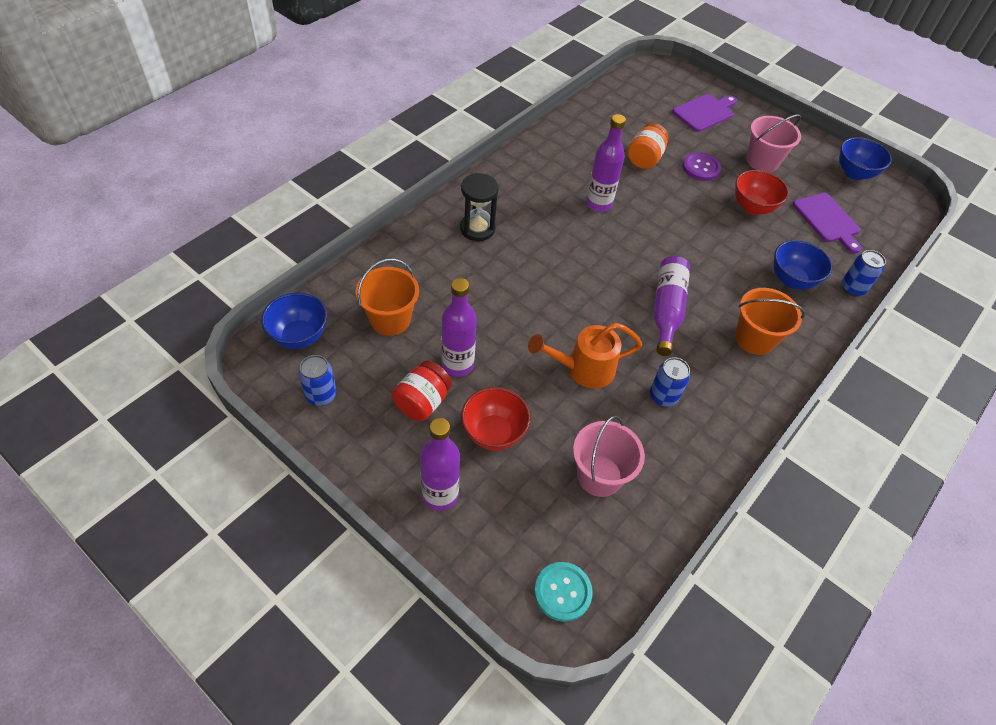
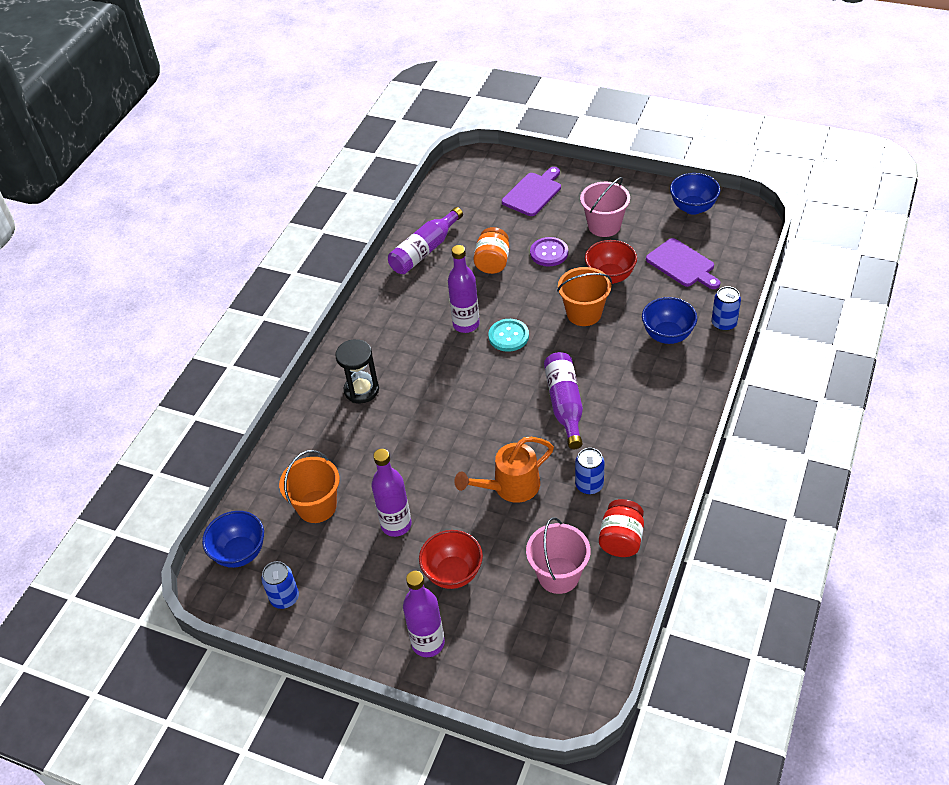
camera: 10 degrees left, 5 degrees down
(422, 402) = (378, 570): red jar -> red jar (621, 539)
(562, 592) = (563, 682): turquoise button -> turquoise button (508, 336)
(585, 128) = (425, 250): none -> purple bottle
(754, 339) = (651, 403): orange bucket -> orange bucket (584, 313)

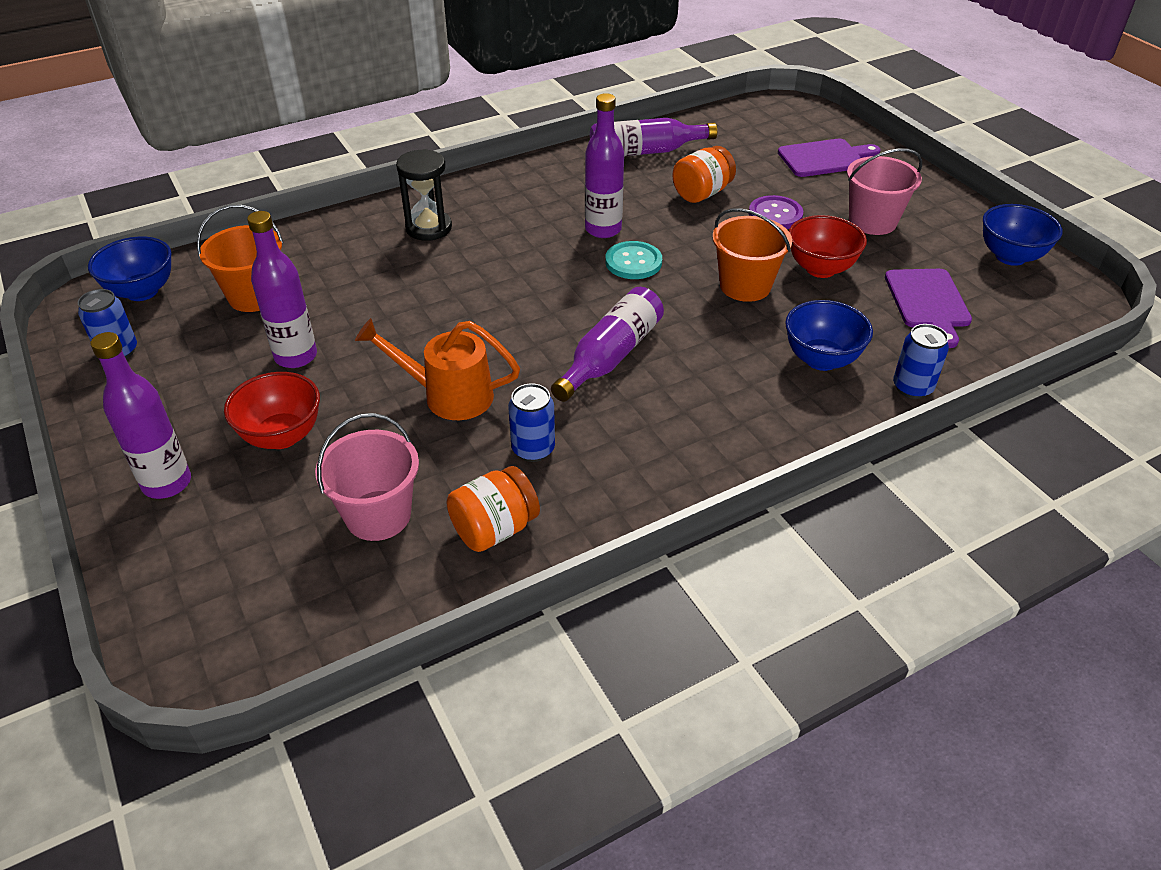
camera: 35 degrees right, 5 degrees down
(621, 539) = (494, 529): red jar -> orange jar

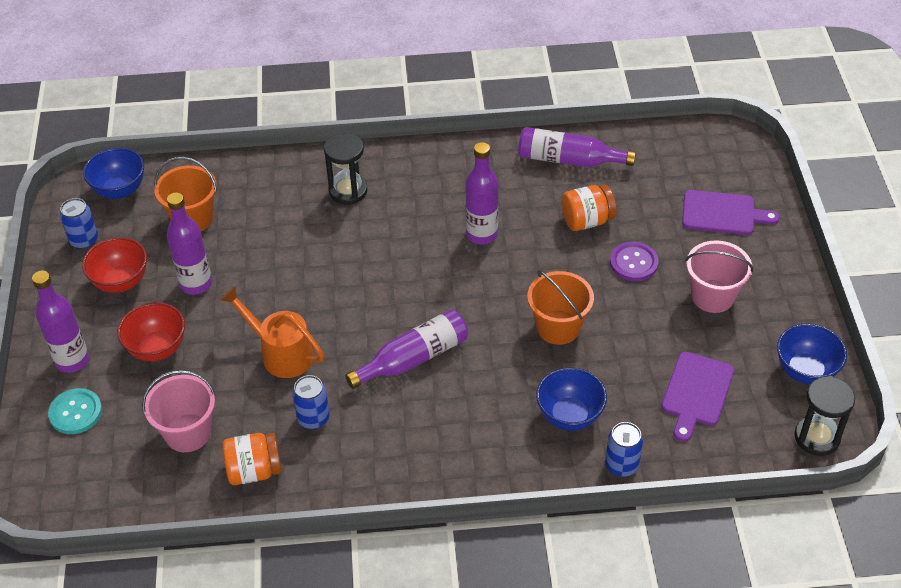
camera: 25 degrees right, 5 degrees up
(633, 262) = (485, 275): turquoise button -> turquoise button (75, 412)
(820, 269) = (631, 330): red bowl -> red bowl (121, 282)
(1071, 306) = (817, 437): none -> black hourglass

